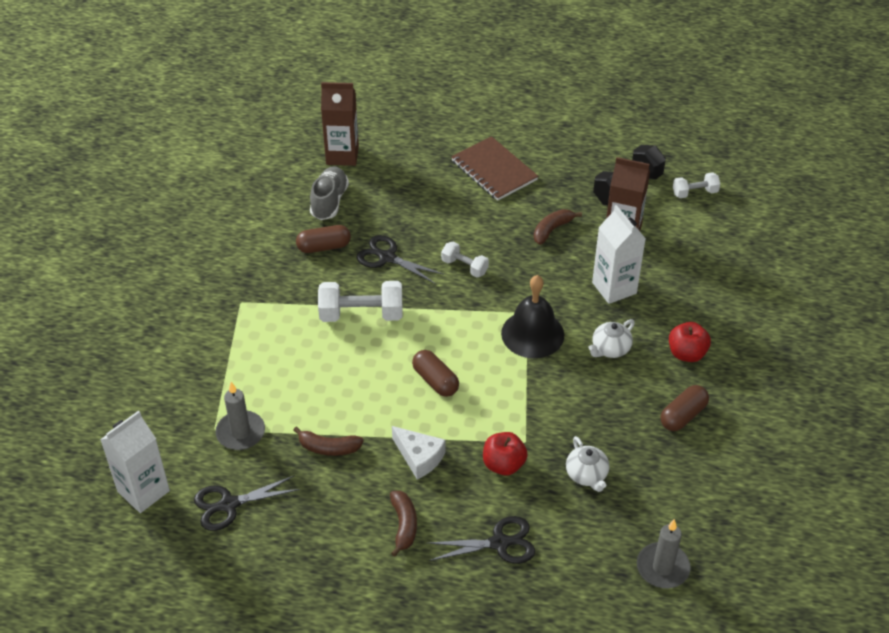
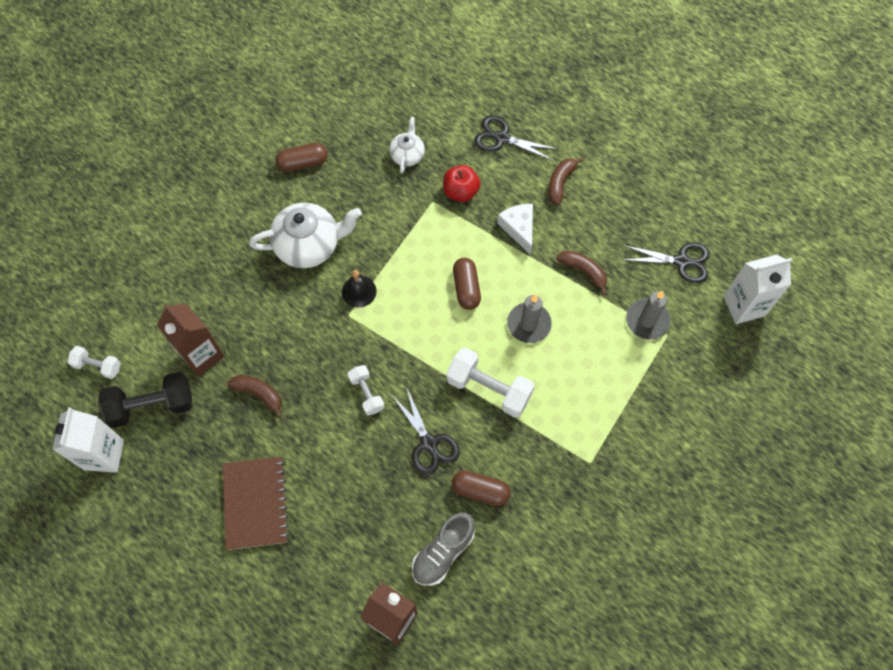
camera: 150 degrees left, 20 degrees up
(532, 334) = (359, 291): black bell -> black bell, size x0.58
(552, 230) = (259, 394): brown banana -> brown banana turned 135 degrees counterclockwise
(610, 349) = (309, 245): white teapot -> white teapot, size x1.84
(614, 288) = (258, 300): white carton -> white carton (104, 454)
(662, 567) = (407, 71): grey candle -> grey candle (529, 324)
(686, 353) = (255, 210): red apple -> none

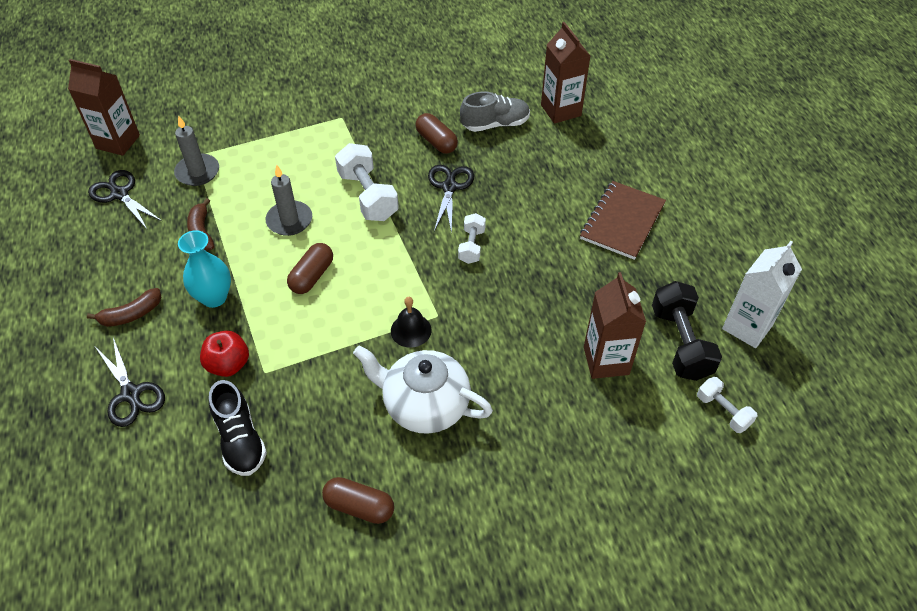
camera: 145 degrees left, 15 degrees down
(151, 406) = (680, 343): black dumbbell -> black dumbbell turned 60 degrees clockwise
(259, 394) = (569, 297): brown banana -> none
(407, 155) = (240, 440): white teapot -> black shoe
(519, 228) = (214, 297): white cheese -> turquoise vase
(744, 306) = (118, 142): white carton -> brown carton

